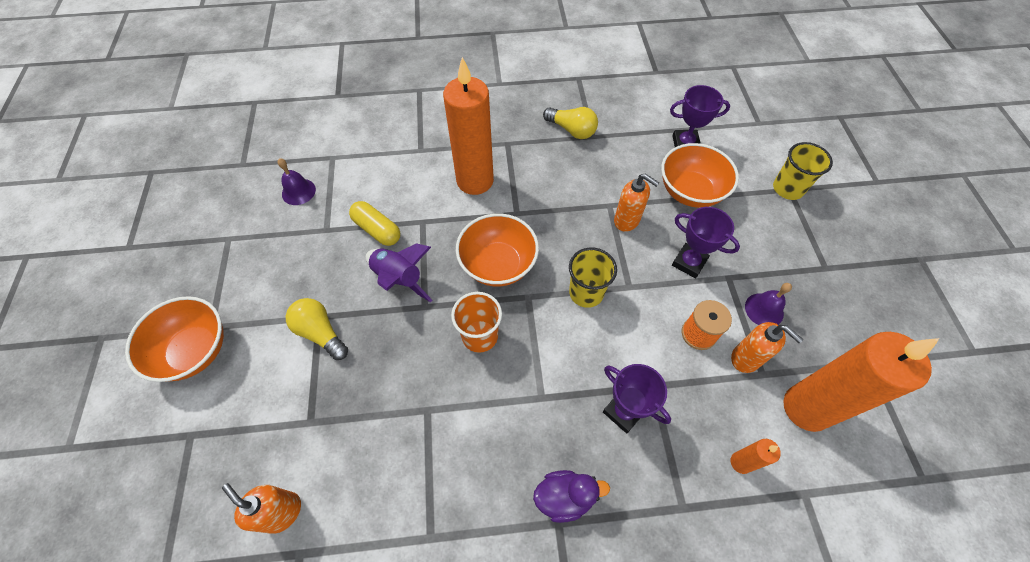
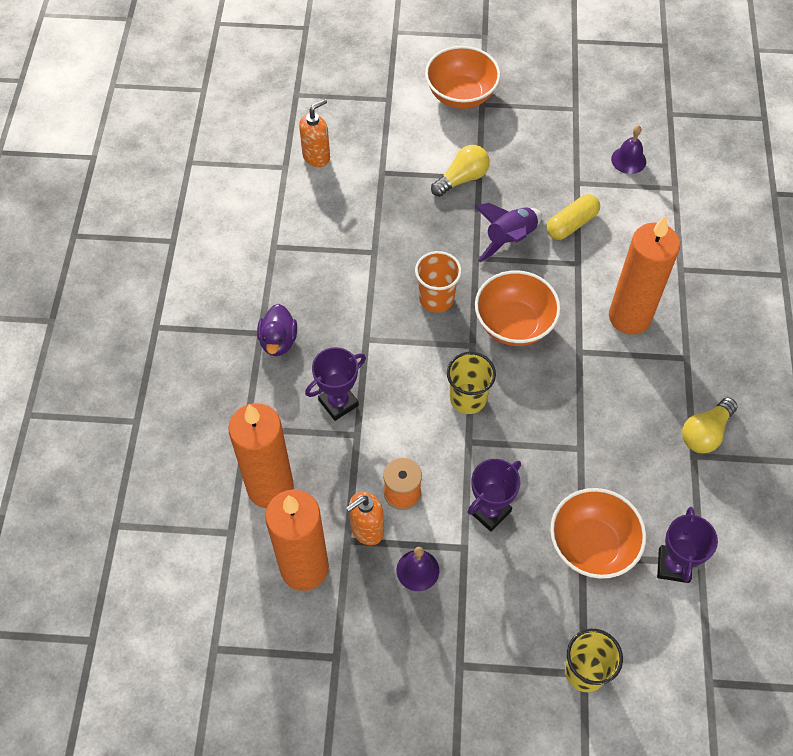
camera: 100 degrees right, 0 degrees up
(627, 221) = (555, 461): orange soap dispenser -> none
(740, 462) = (270, 487): orange candle -> orange candle, size x2.32

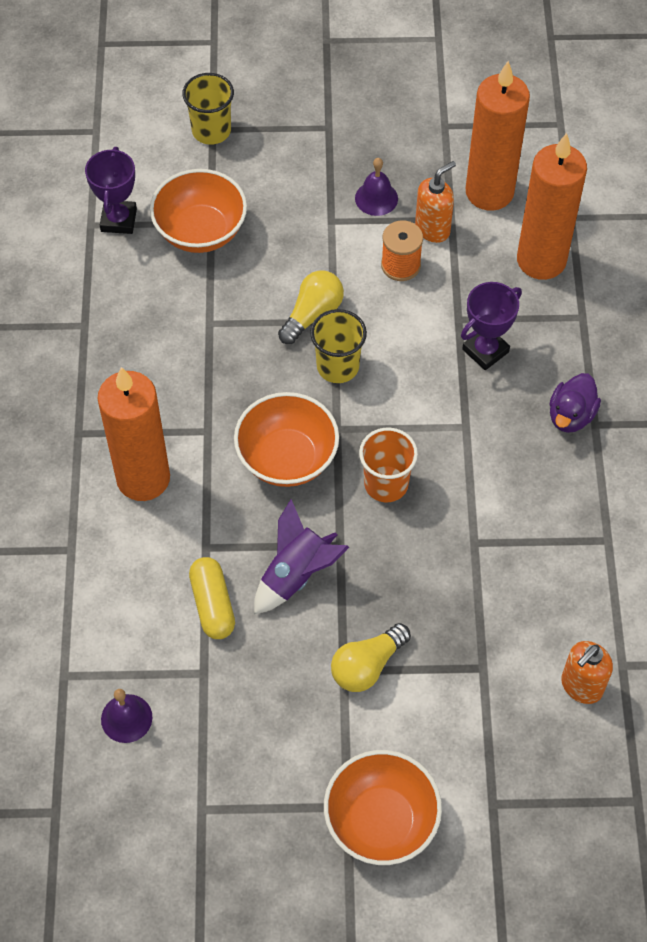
camera: 175 degrees right, 0 degrees up
(278, 341) = (571, 416): purple duck -> purple duck turned 150 degrees counterclockwise
(489, 511) = (307, 255): purple trophy -> none
(571, 224) = (212, 604): yellow capsule -> yellow capsule turned 60 degrees counterclockwise
(705, 433) = (68, 349): yellow light bulb -> yellow light bulb (312, 314)

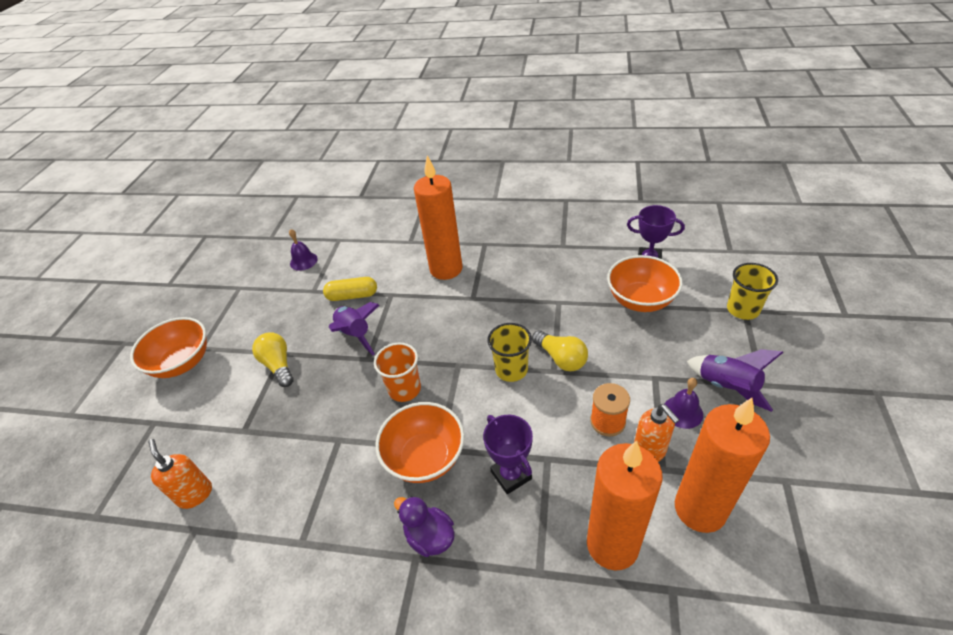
camera: 105 degrees right, 15 degrees down
(287, 458) = (441, 336): orange bowl -> orange bowl (425, 457)
(336, 157) = (727, 387): none -> purple rocket

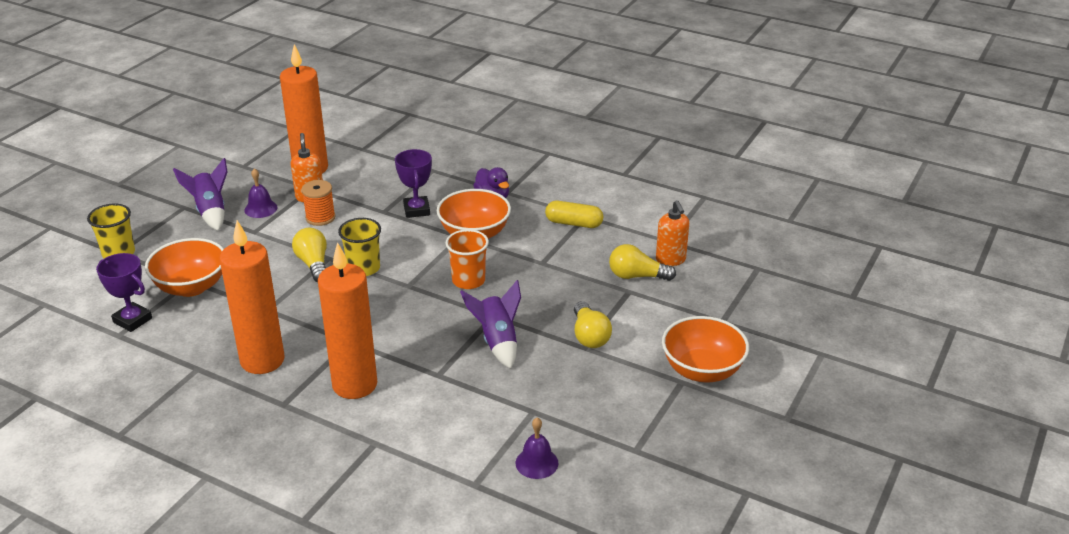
camera: 165 degrees left, 10 degrees down
(235, 454) = (637, 276): none -> yellow light bulb
(352, 296) = (485, 387): yellow capsule -> yellow capsule (574, 223)
(612, 545) = (379, 169): orange candle -> orange candle (262, 360)

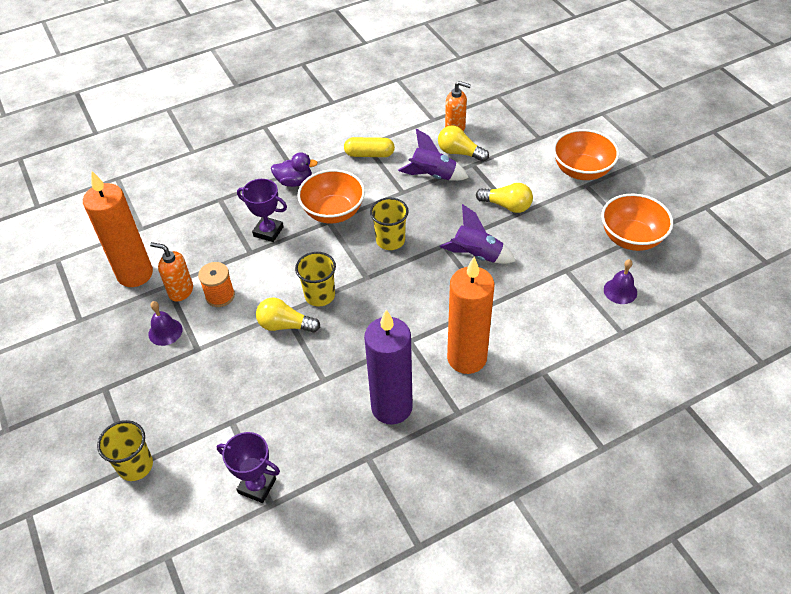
camera: 55 degrees left, 15 degrees up
(132, 320) = (257, 486): purple trophy -> purple trophy turned 45 degrees clockwise
(191, 287) = (243, 424): orange bowl -> orange bowl (631, 238)
(210, 212) = (134, 370): purple rocket -> purple rocket (432, 176)
(262, 360) = (391, 407): orange candle -> purple candle
(468, 281) = (390, 240): orange cup -> yellow cup
(574, 223) = (369, 154): yellow capsule -> yellow capsule turned 45 degrees clockwise
(637, 276) = (459, 153): yellow light bulb -> yellow light bulb turned 75 degrees clockwise

